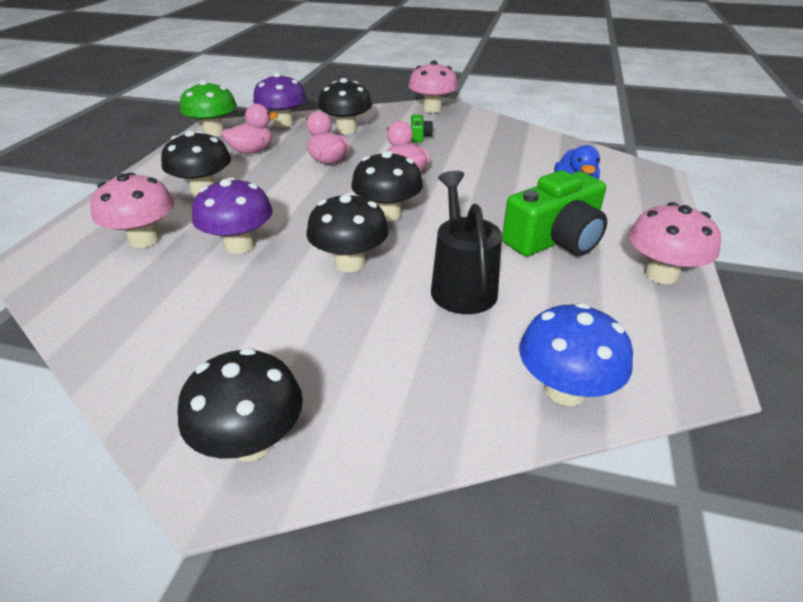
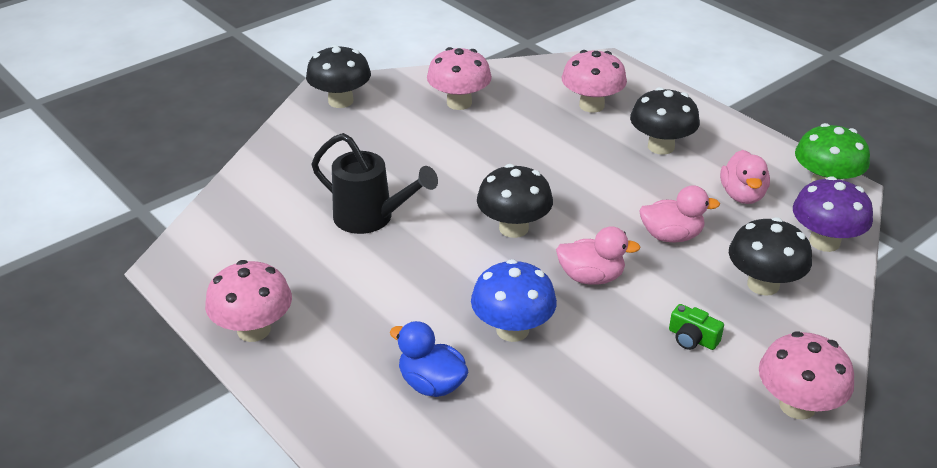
camera: 125 degrees right, 0 degrees up
(188, 325) = (459, 103): none -> pink mushroom
(239, 245) = (539, 141): purple mushroom -> none
(350, 263) = (458, 180): black mushroom -> none
(555, 239) = (366, 303): green camera -> none
(565, 390) = (237, 206): blue mushroom -> blue mushroom (512, 330)

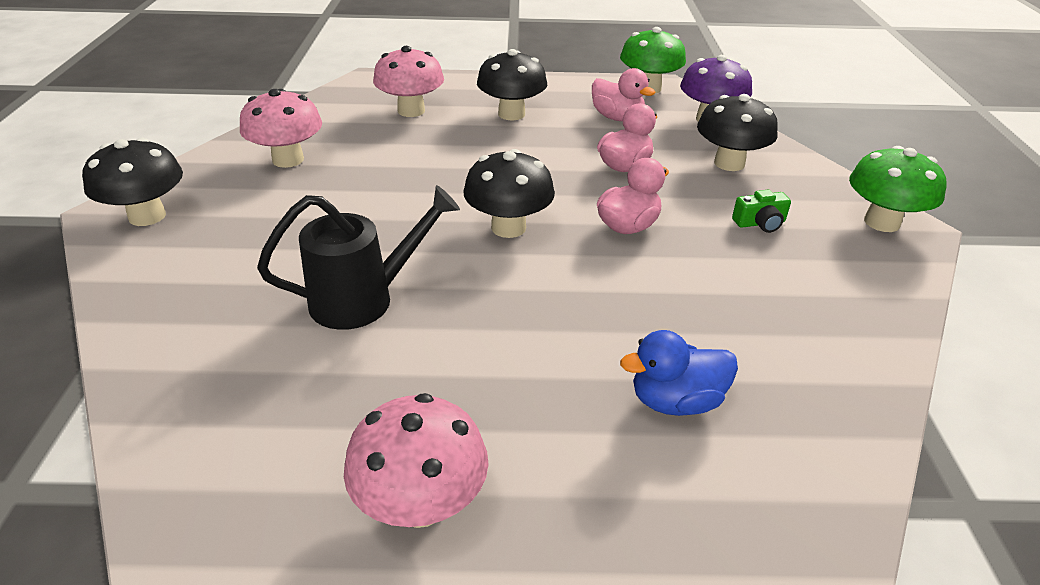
camera: 50 degrees left, 0 degrees up
(512, 330) = (649, 305): blue mushroom -> none
(797, 405) = (881, 222): pink mushroom -> green mushroom

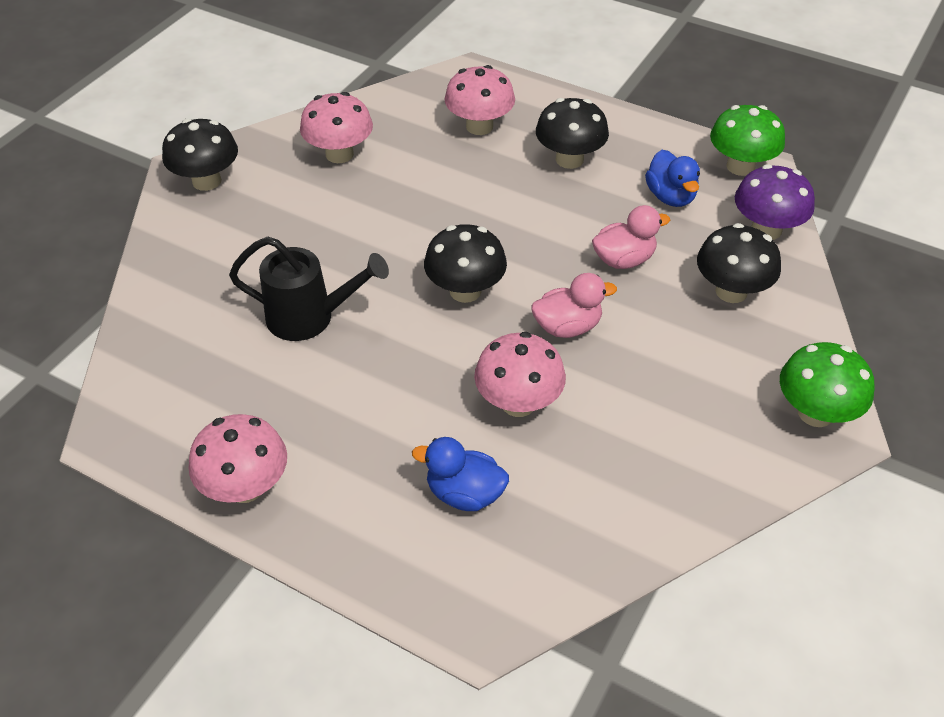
camera: 30 degrees right, 10 degrees up
(617, 118) = (670, 197): pink duck -> blue duck
(646, 300) = (518, 403): none -> pink mushroom
(760, 223) = (692, 368): green camera -> none

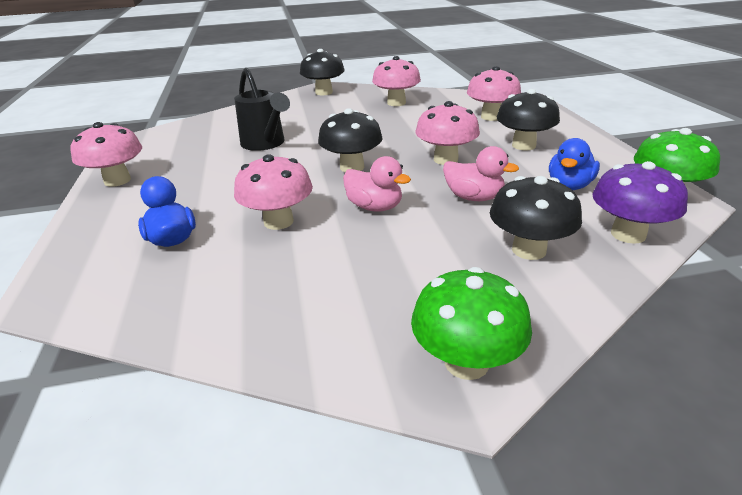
camera: 50 degrees right, 15 degrees down
(532, 223) = (445, 159): none -> pink mushroom

